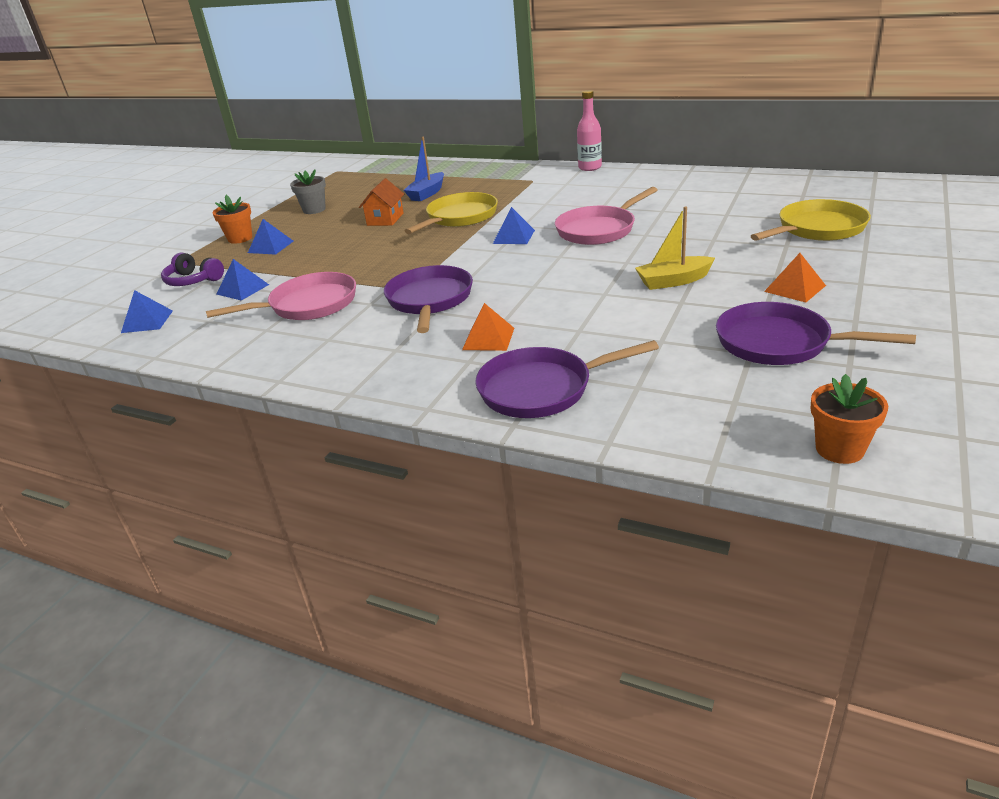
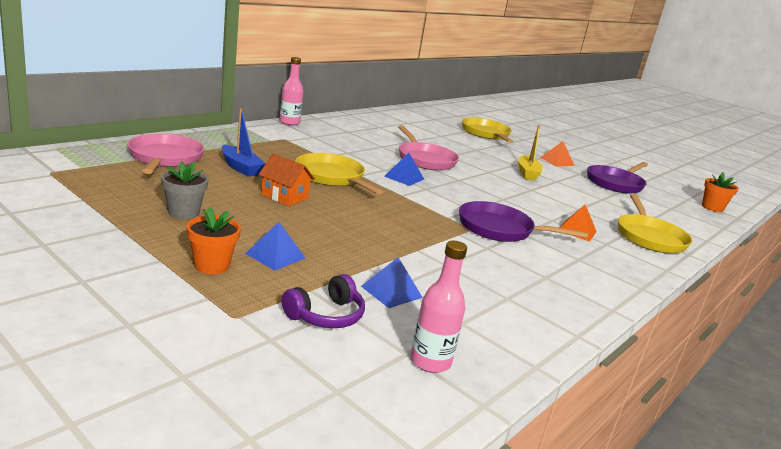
camera: 80 degrees left, 10 degrees down
(147, 321) = (430, 361): blue pyramid -> pink bottle
(308, 305) = (467, 270): pink pan -> pink pan (165, 158)
(541, 389) = (649, 237): purple pan -> yellow pan

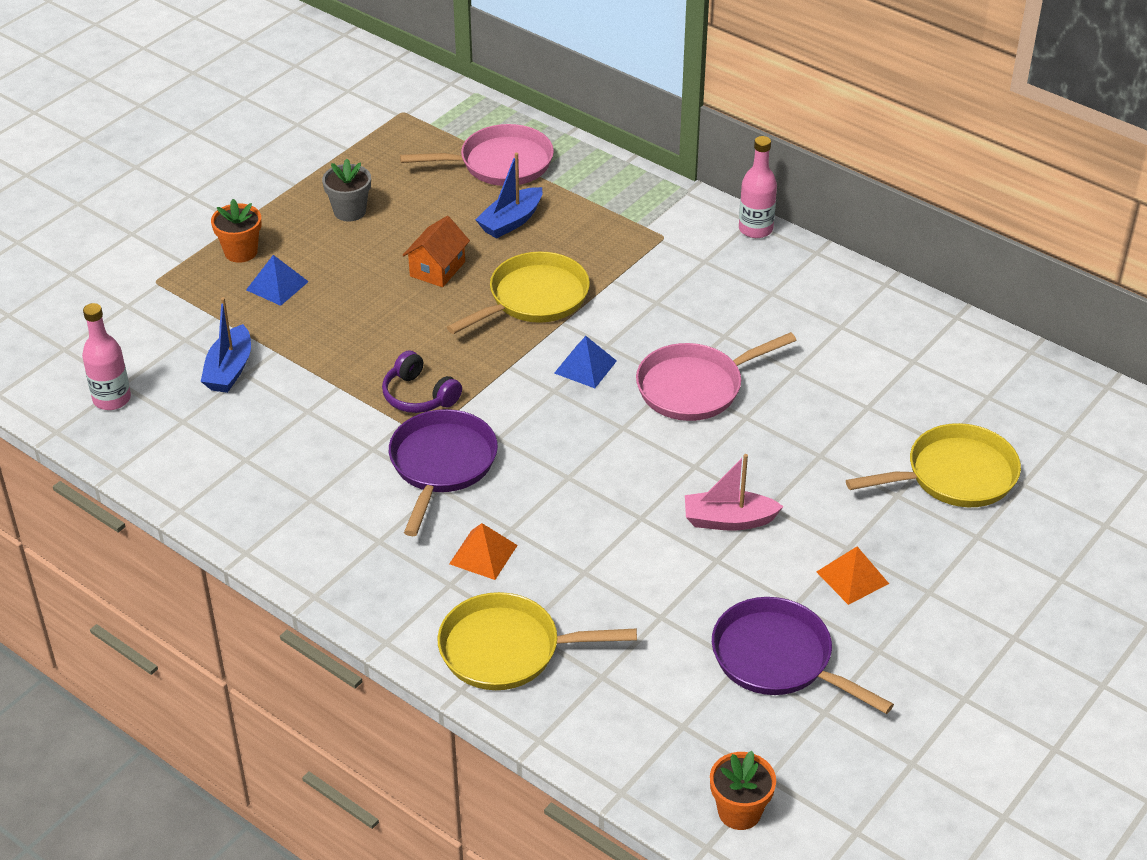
camera: 90 degrees right, 20 degrees up
(326, 315) = (172, 331): purple headphones -> purple headphones (419, 396)
(391, 292) = (229, 370): blue pyramid -> blue boat
(527, 173) = (728, 520): yellow boat -> pink boat

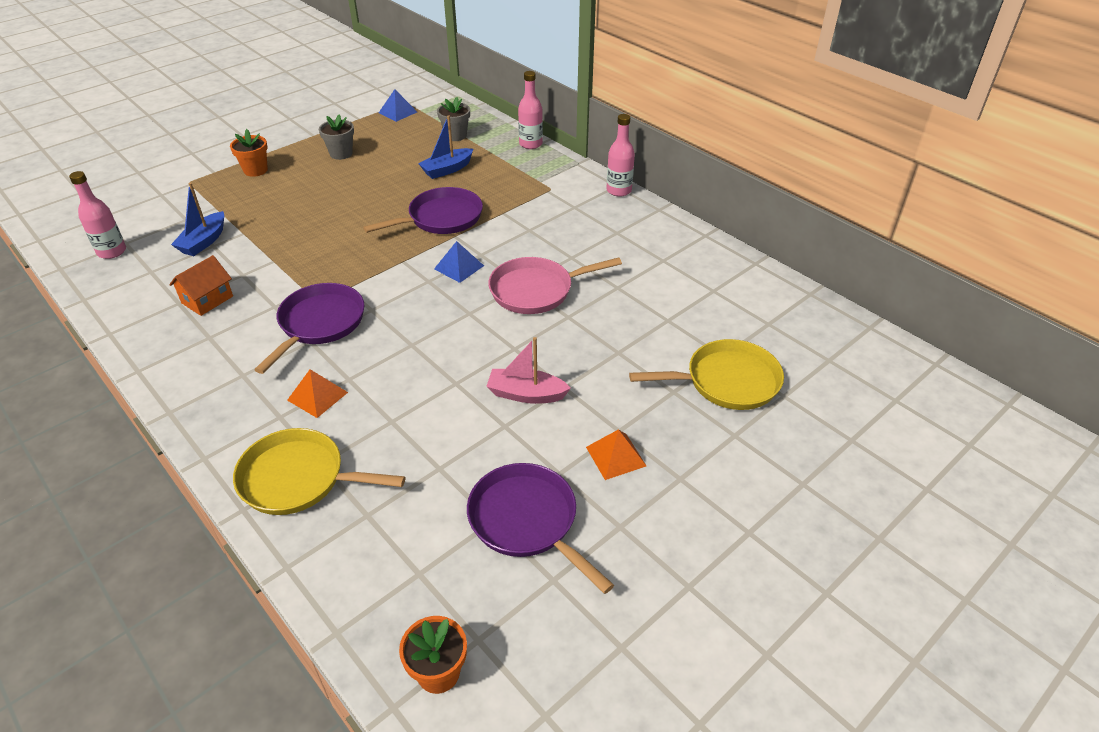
camera: 10 degrees right, 0 degrees up
(277, 285) = (268, 192): blue pyramid -> blue pyramid (398, 112)
(419, 396) = (327, 273): purple headphones -> none
(437, 269) = (382, 193): orange house -> orange house (207, 300)
(500, 163) = (455, 135): pink pan -> grey flower pot
(534, 298) = (441, 218): yellow pan -> purple pan
(611, 167) = (530, 144): none -> pink bottle

